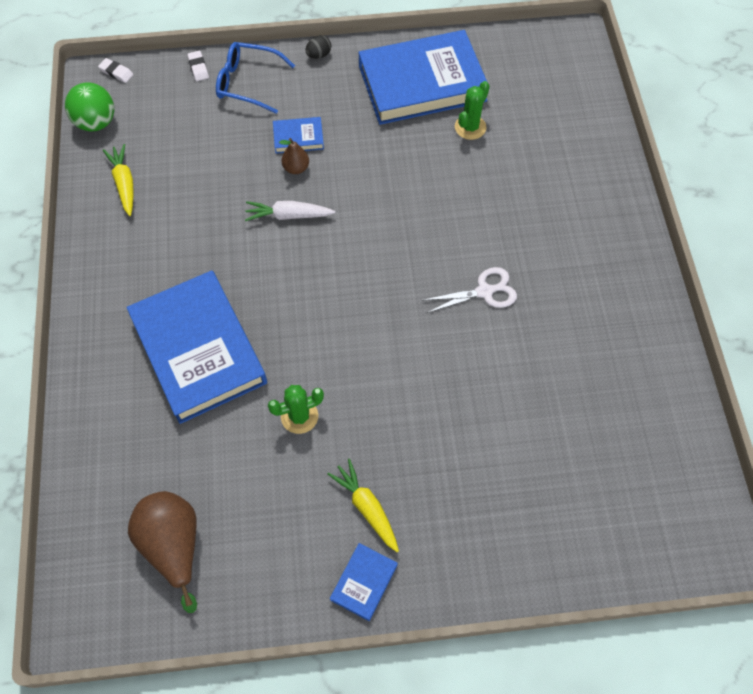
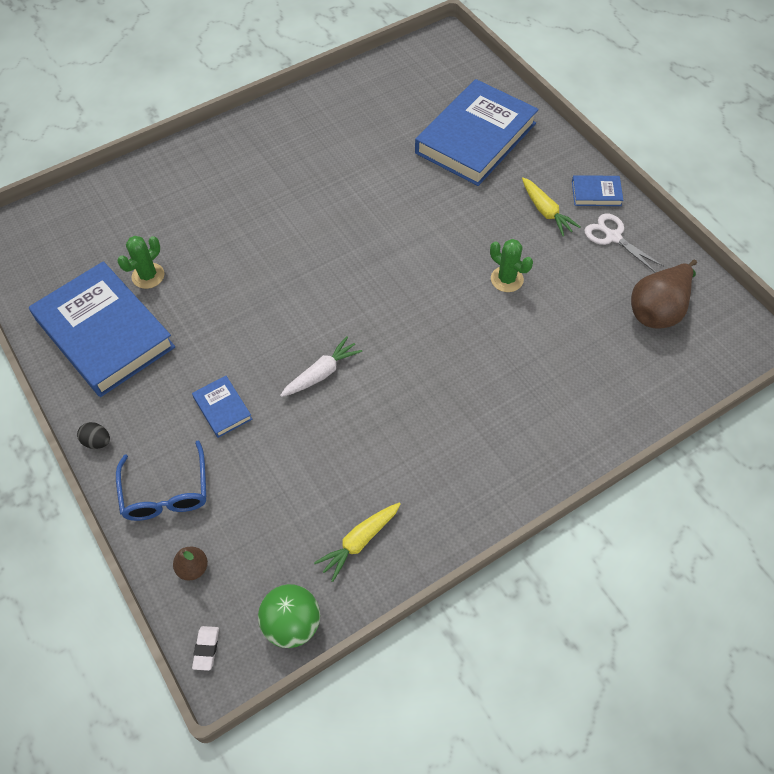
camera: 115 degrees left, 5 degrees down
(198, 68) = (163, 557): white eraser -> none
(198, 350) = (497, 375): blue book -> blue book (475, 138)
(288, 215) = (321, 373): white carrot -> white carrot turned 105 degrees counterclockwise
(296, 168) = (262, 393): brown pear -> brown pear (193, 568)
(367, 508) = (546, 211): yellow carrot -> yellow carrot turned 60 degrees counterclockwise
(470, 127) = (148, 276): green cactus -> green cactus turned 60 degrees counterclockwise
(484, 292) = (324, 207): white scissors -> white scissors (613, 237)

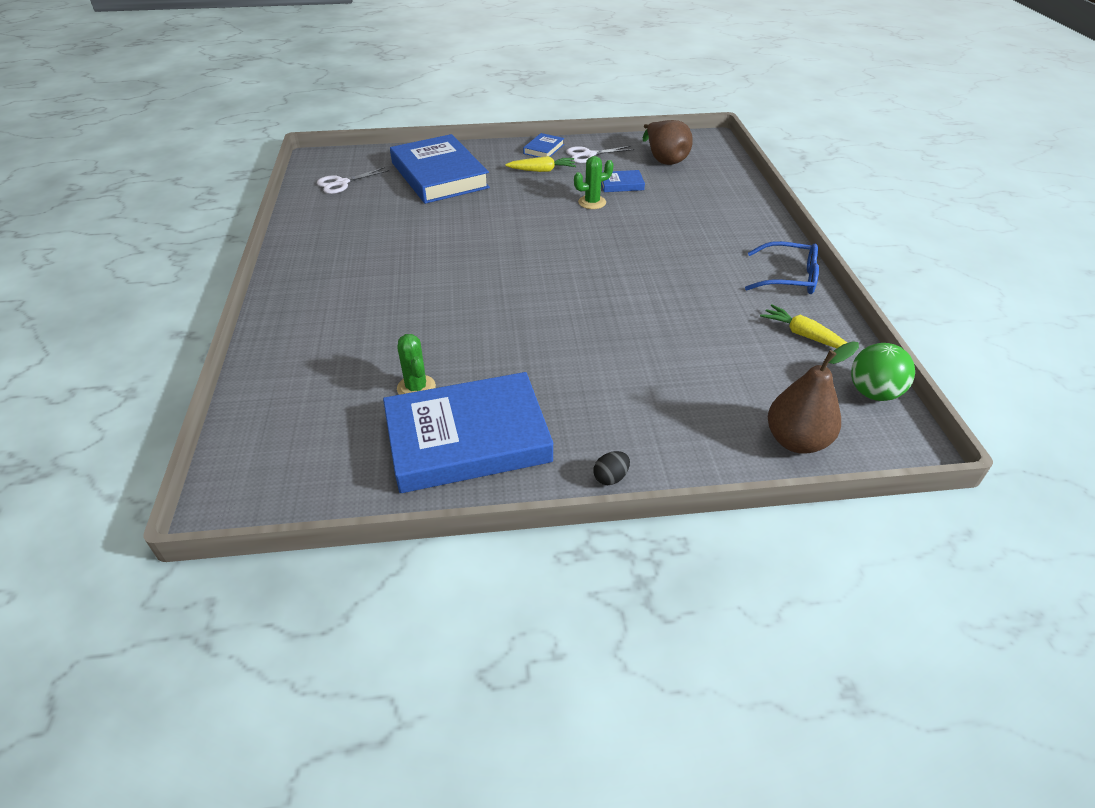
camera: 65 degrees left, 15 degrees down
(166, 492) = (701, 439): blue glasses -> blue glasses (788, 278)
(193, 568) = (796, 441): brown pear -> brown pear, size x1.95
(206, 649) = (886, 453): white eraser -> none
(222, 408) = (623, 377): blue book -> blue book (621, 184)
(321, 373) = (621, 310): white carrot -> none
(359, 542) = (803, 335): yellow carrot -> yellow carrot turned 150 degrees clockwise
(411, 80) = (342, 183): none -> white scissors

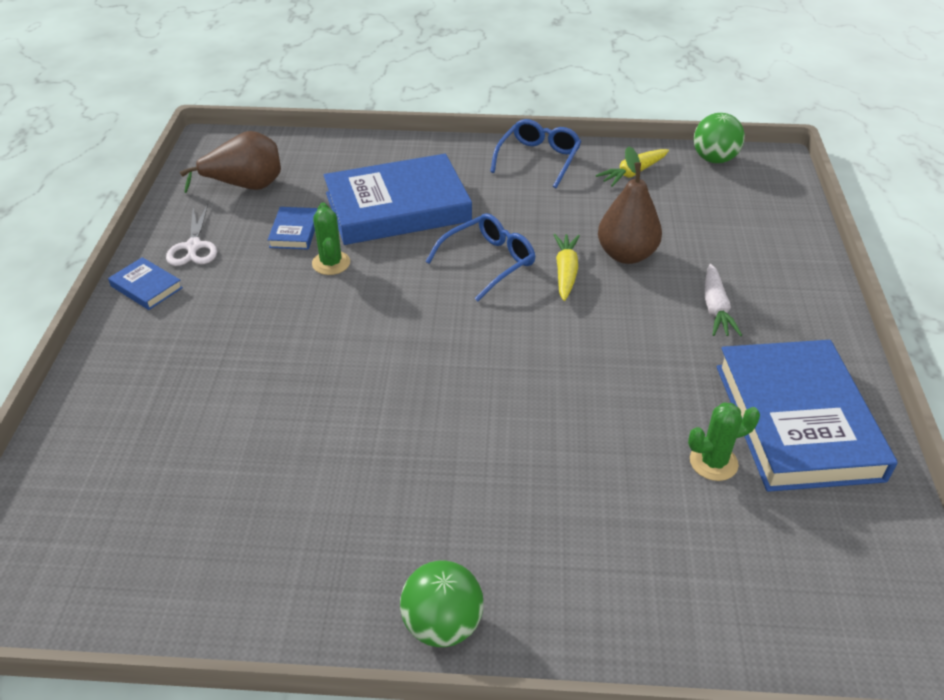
camera: 80 degrees left, 0 degrees up
(287, 281) = (442, 624): none -> green ball
(342, 183) = (121, 554): white scissors -> none
(439, 175) = (166, 413): blue book -> blue book (397, 207)
(542, 170) = (215, 297): yellow carrot -> yellow carrot (565, 272)
(607, 391) = (715, 308): none -> white carrot
(610, 477) = (837, 324): black egg -> none
(621, 265) = (488, 262): none -> blue glasses
(796, 441) = (777, 211): brown pear -> brown pear (626, 255)

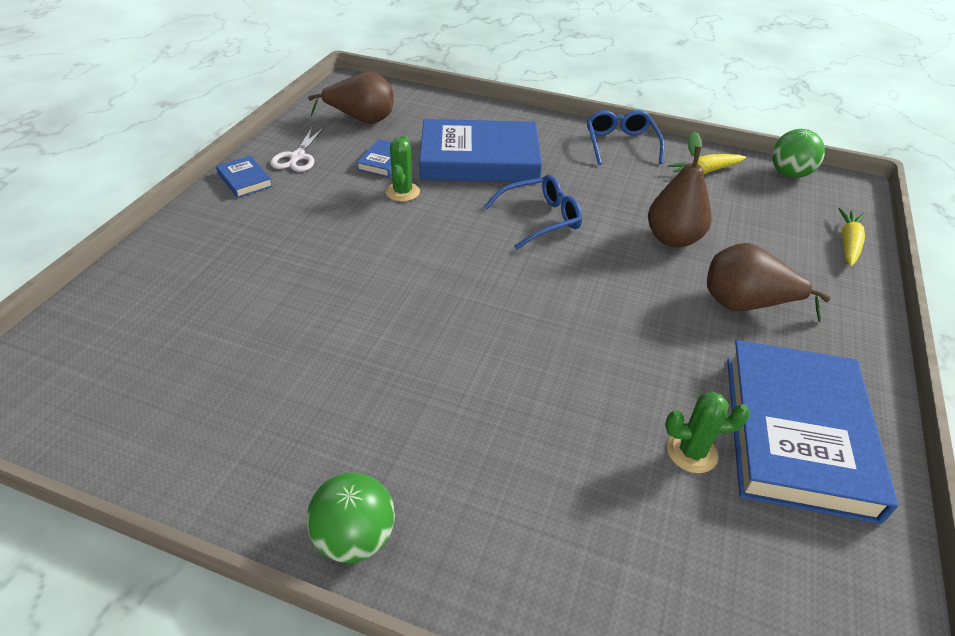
camera: 15 degrees right, 0 degrees up
(538, 159) = (620, 144): blue glasses -> blue glasses turned 45 degrees counterclockwise
(565, 272) = (608, 242): yellow carrot -> yellow carrot (848, 243)
(715, 308) = (745, 305): white carrot -> brown pear

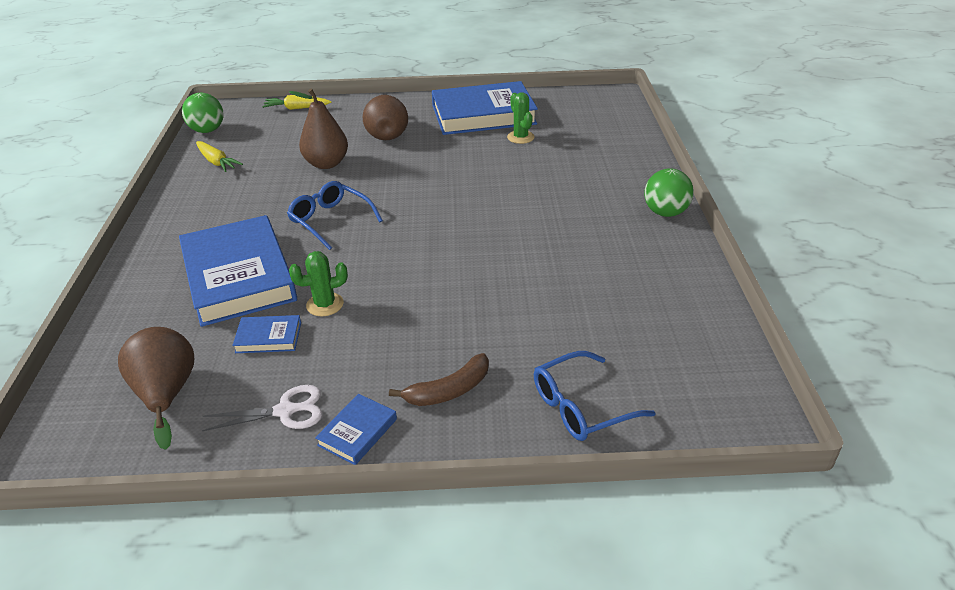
camera: 110 degrees left, 5 degrees down
(237, 227) = (449, 390): none -> brown banana
(620, 144) = (179, 205): blue glasses -> blue glasses (581, 406)

